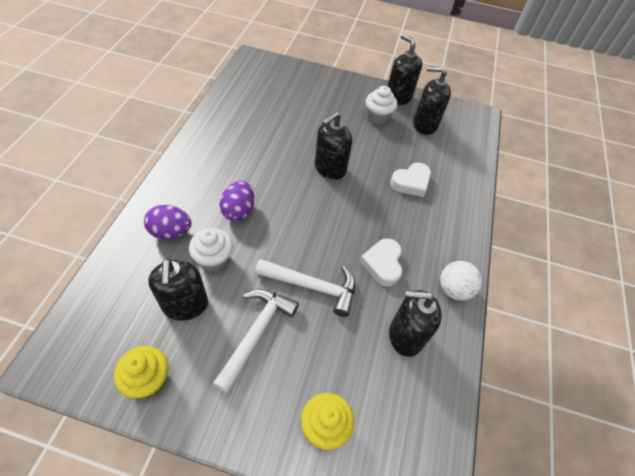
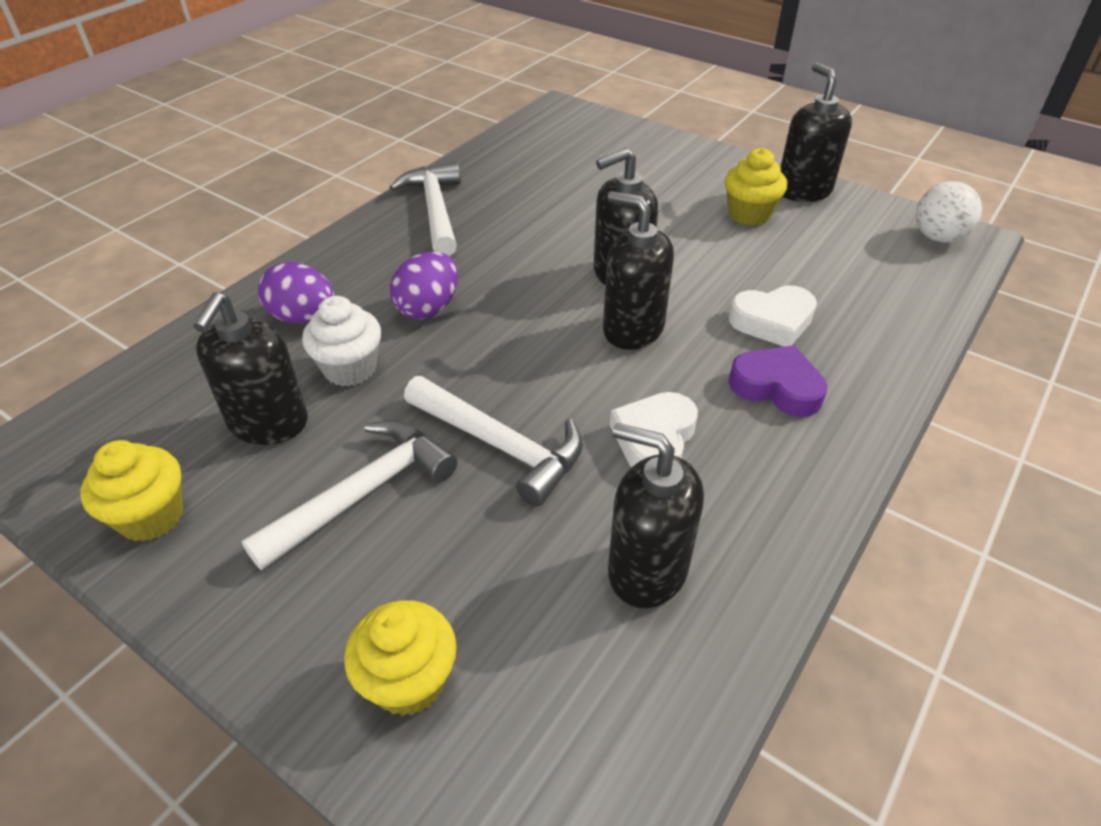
camera: 25 degrees right, 10 degrees down
(213, 143) = (435, 210): none -> white hammer
(377, 117) = (749, 214): white cupcake -> yellow cupcake
(424, 125) = (840, 237): black soap dispenser -> black soap dispenser (632, 329)
(425, 220) = (776, 387): none -> purple heart
(453, 289) = (788, 515): white ball -> white ball (937, 237)

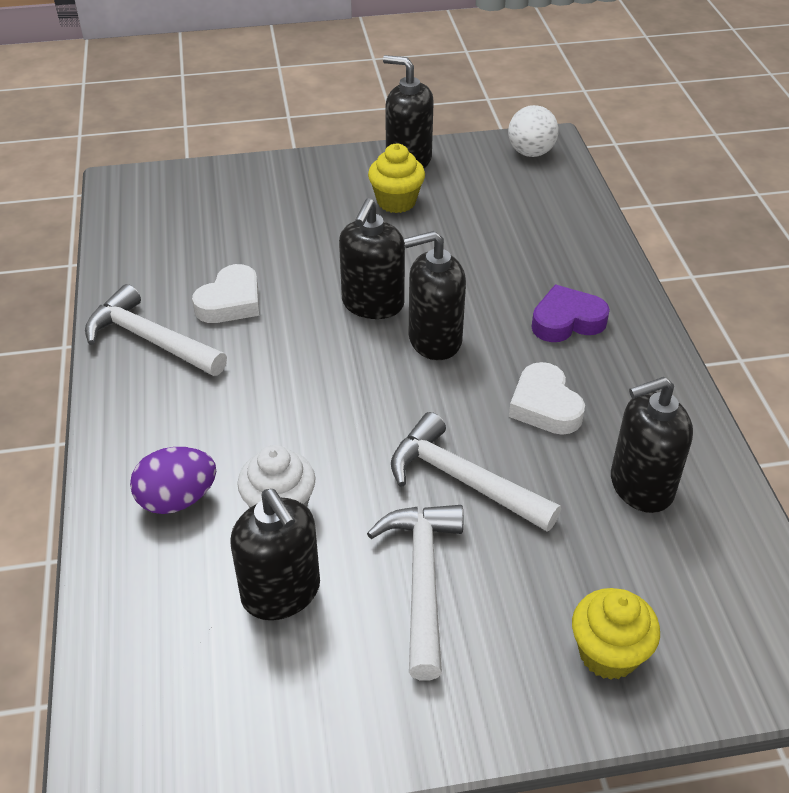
camera: 45 degrees left, 0 degrees up
(151, 516) = (300, 720): yellow cupcake -> none
(428, 308) = (269, 422): purple egg -> none
(501, 445) = (462, 480): white hammer -> white hammer turned 135 degrees counterclockwise
(772, 321) = (510, 276): white heart -> white heart (231, 302)

